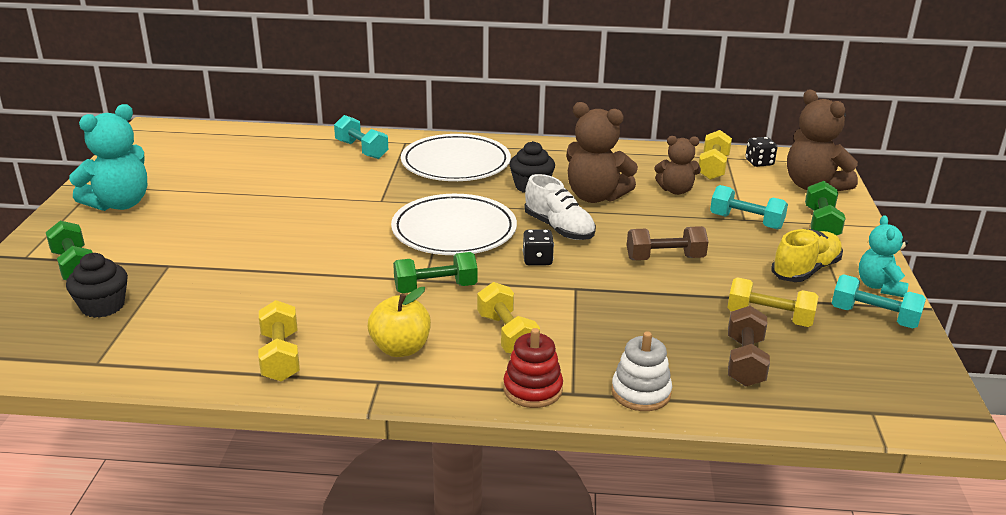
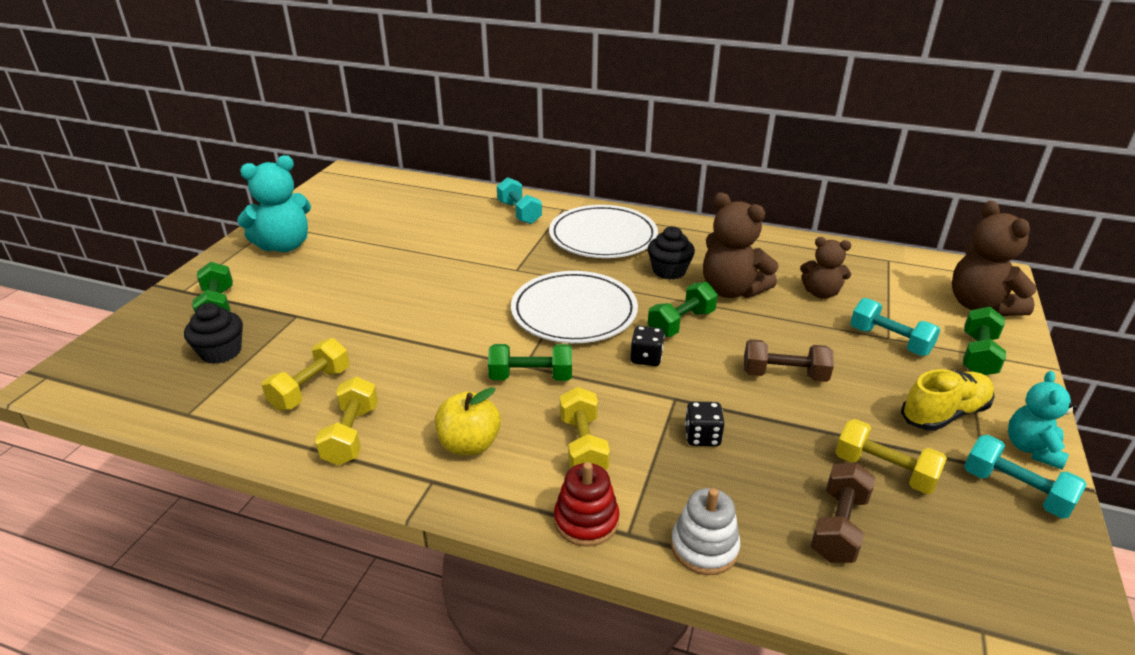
camera: 15 degrees right, 5 degrees up
(559, 228) = (681, 323): white shoe -> green dumbbell
(713, 168) = (869, 270): yellow dumbbell -> yellow dumbbell (311, 388)
(759, 162) = (924, 270): black dice -> black dice (702, 436)

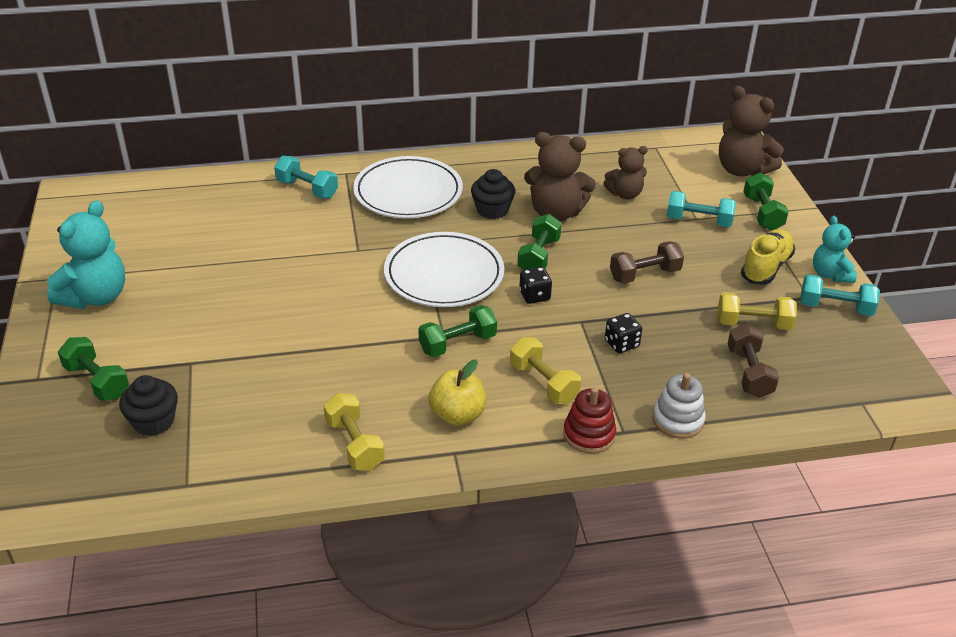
camera: 30 degrees left, 5 degrees up
(311, 388) = (278, 421): yellow dumbbell -> none

